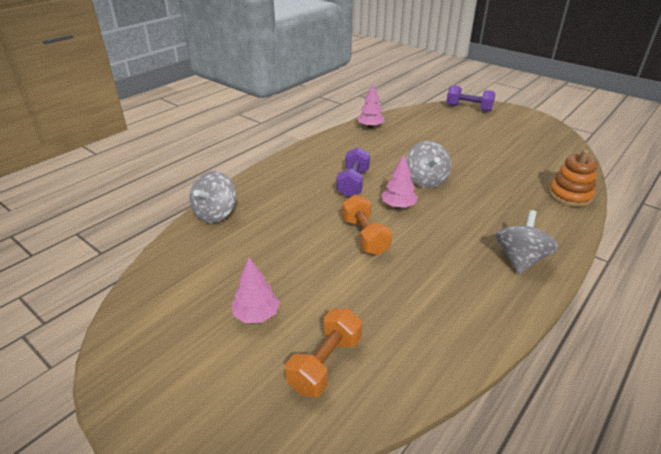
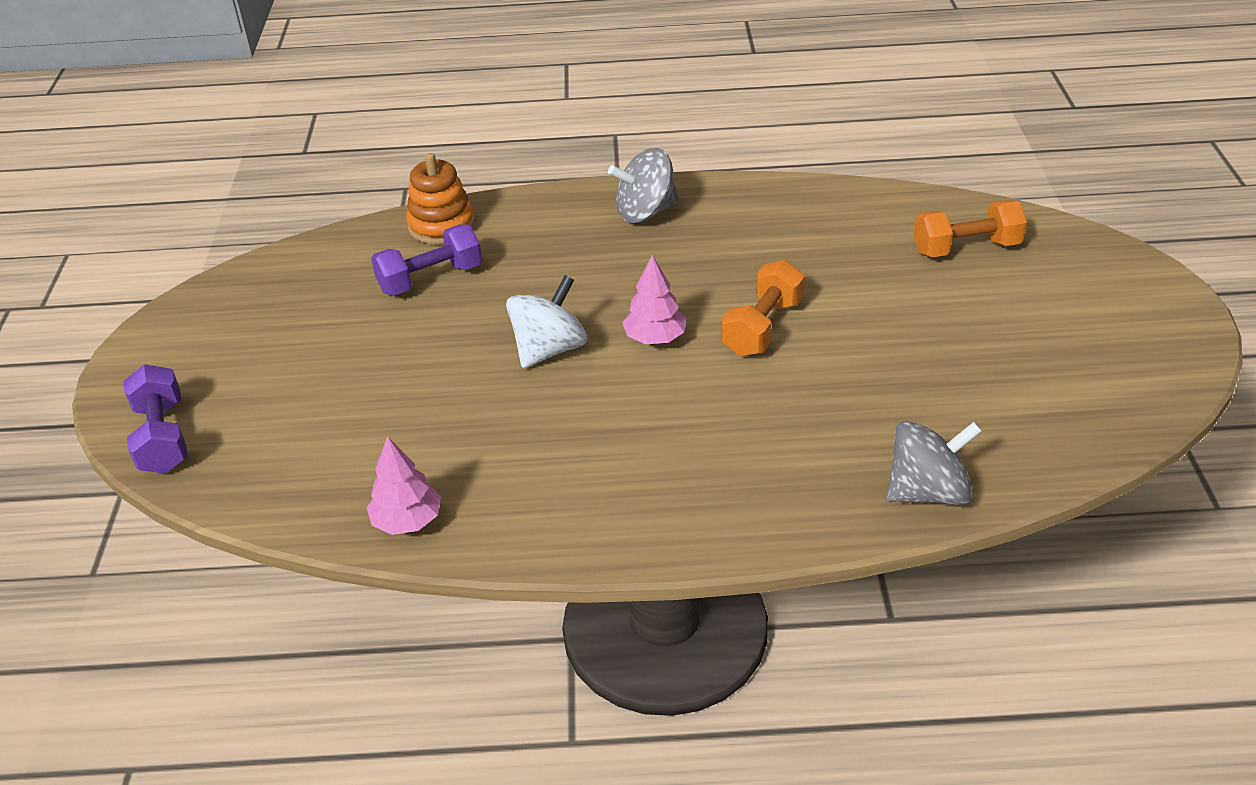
camera: 130 degrees left, 5 degrees up
(256, 315) = (994, 320): pink tree -> none
(353, 183) = (652, 412): purple dumbbell -> purple dumbbell (430, 279)
(425, 180) = (549, 349): grey spinning top -> white spinning top

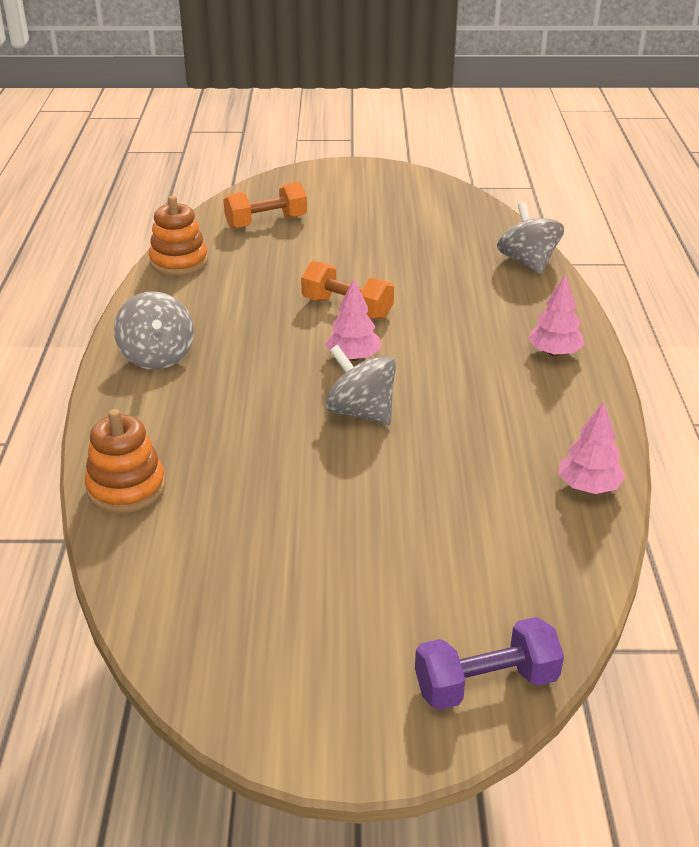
camera: 90 degrees left, 5 degrees down
(430, 279) = (228, 491): purple dumbbell -> none
(549, 349) = (361, 412): white spinning top -> grey spinning top
(680, 508) = (554, 353): none -> pink tree
(843, 199) = (179, 262): none -> orange stacking toy
(966, 248) = (266, 222): orange dumbbell -> orange dumbbell turned 75 degrees clockwise

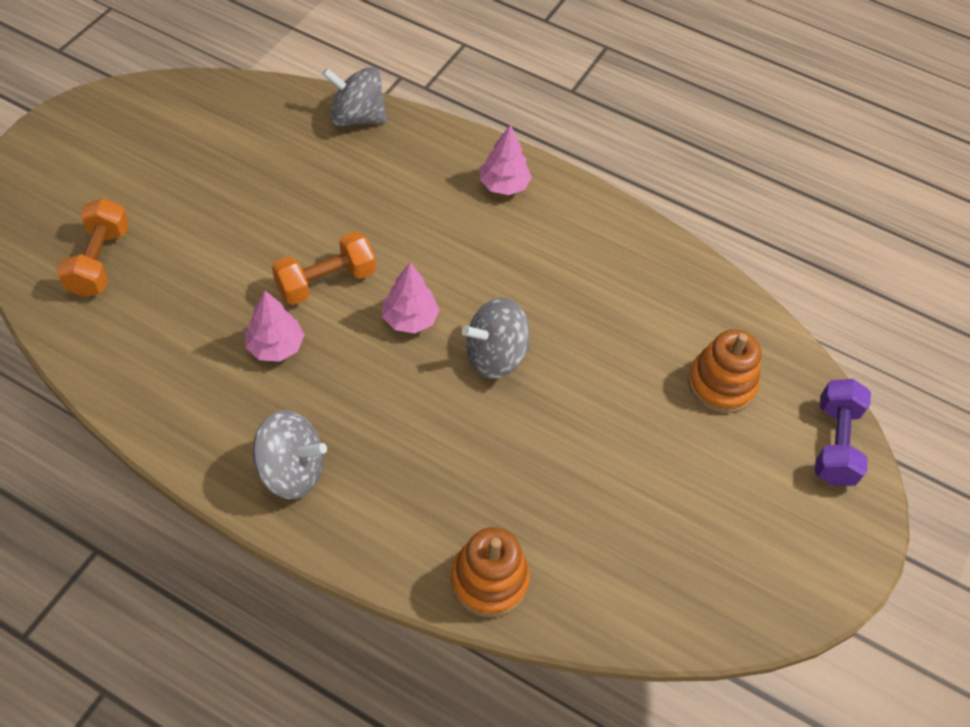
camera: 65 degrees left, 20 degrees up
(179, 262) = (115, 374): orange stacking toy -> orange stacking toy (721, 384)
(588, 487) = (677, 269): pink tree -> pink tree (275, 346)

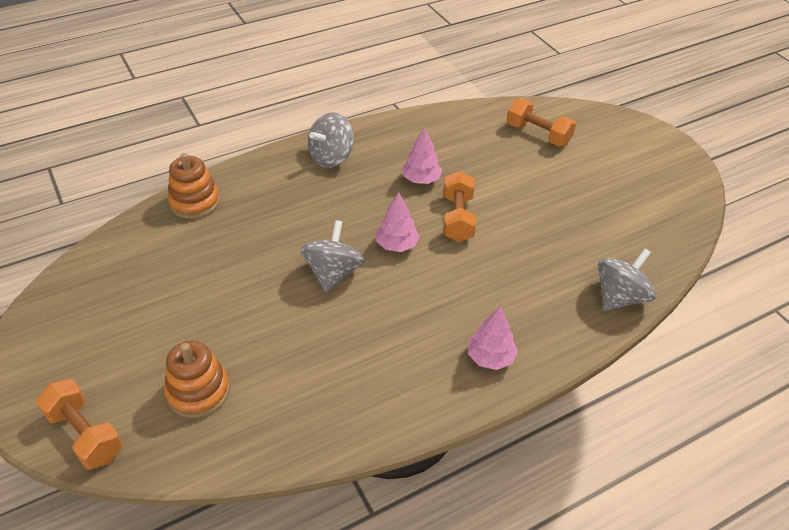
camera: 125 degrees right, 10 degrees down
(834, 443) = (85, 434): purple dumbbell -> orange dumbbell

